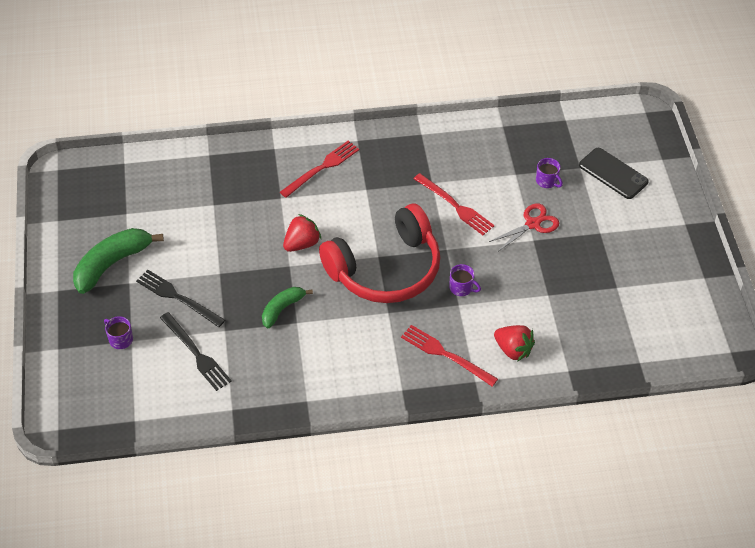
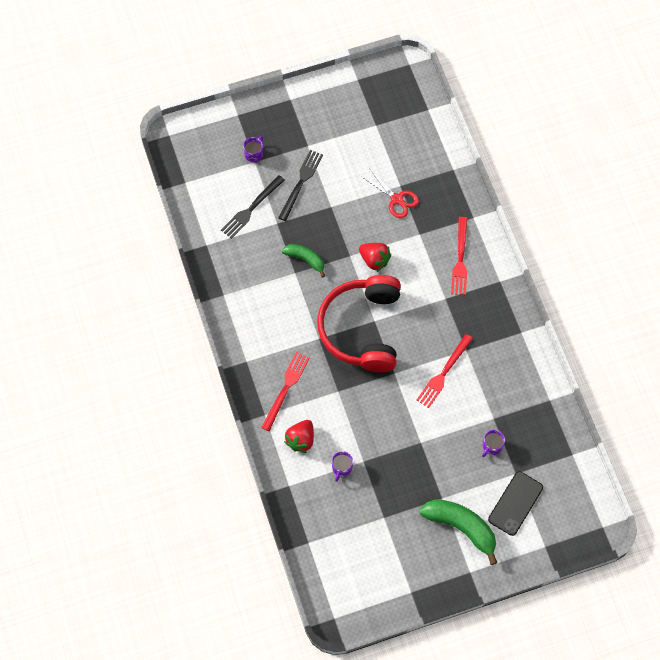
camera: 80 degrees right, 15 degrees up
(112, 264) = (323, 129): green banana -> green banana (461, 527)
(322, 168) = (460, 259): red fork -> red fork turned 60 degrees clockwise
(385, 269) = (362, 329): red headphones -> red headphones turned 45 degrees clockwise
(461, 288) = (355, 391): purple mug -> purple mug (341, 468)
(532, 224) = (438, 439): red scissors -> red scissors (397, 199)

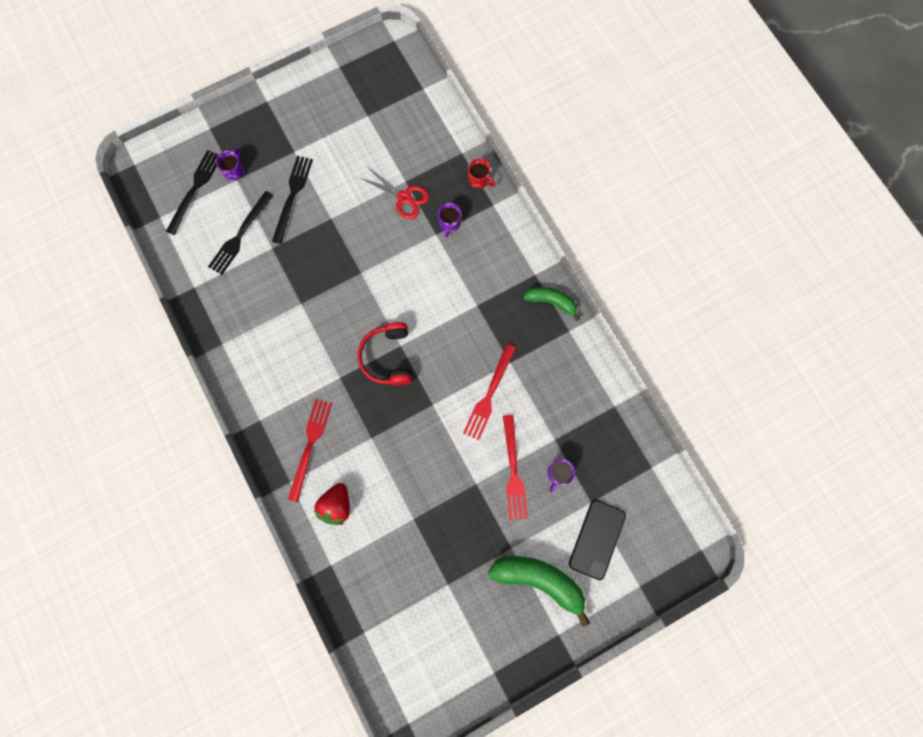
camera: 10 degrees left, 10 degrees up
(218, 164) = (195, 189): none -> black fork
(305, 259) = (311, 286): green banana -> green banana (551, 302)
(341, 468) = (389, 531): purple mug -> purple mug (449, 223)
(362, 329) = (388, 357): red headphones -> red headphones, size x0.56
(374, 260) = (389, 273): red strawberry -> none
(460, 259) = (486, 256): red fork -> red fork (513, 471)
(465, 194) = (479, 179): none -> red mug

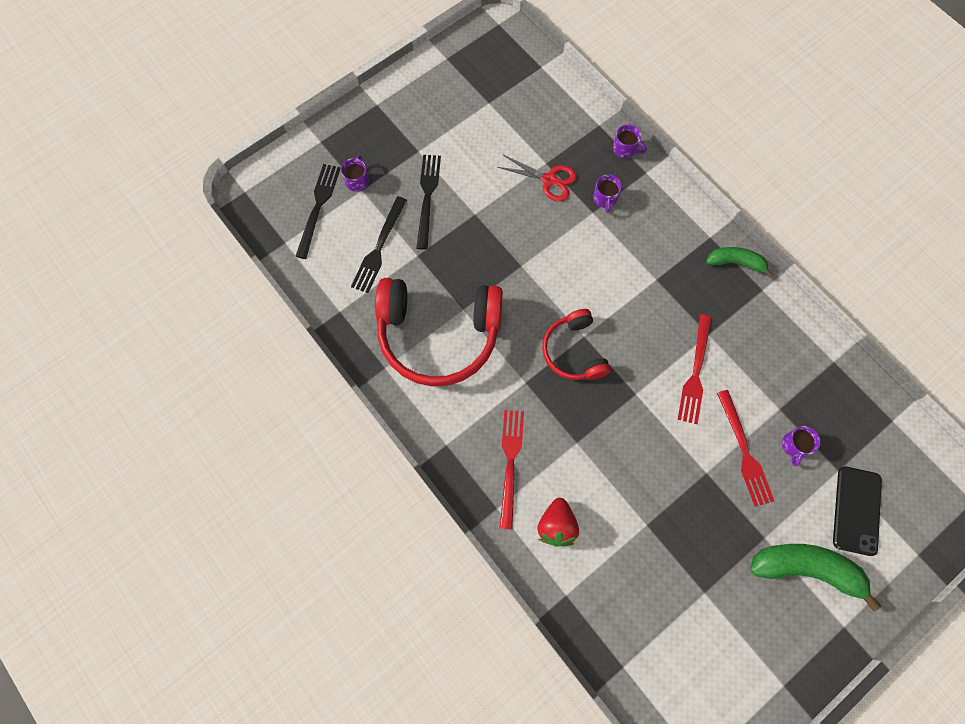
camera: 10 degrees left, 5 degrees down
(274, 322) = (439, 334): none -> red headphones
(479, 179) = (625, 149): red mug -> purple mug

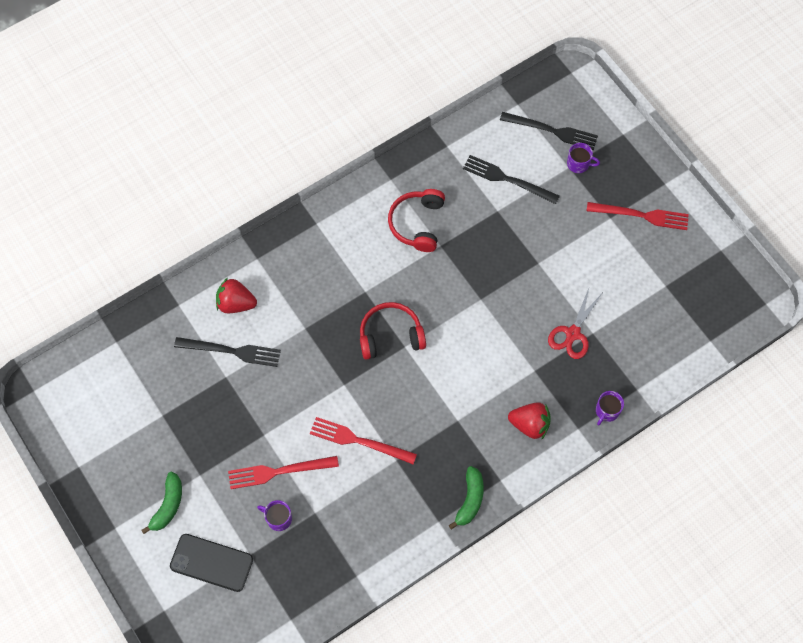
camera: 95 degrees right, 5 degrees down
(427, 197) = (558, 223): black fork -> black fork (231, 351)
(439, 334) = (417, 224): red headphones -> red headphones, size x0.56
(510, 463) = (293, 272): red fork -> red fork (641, 215)
(605, 199) = (549, 383): purple mug -> none
(649, 214) = (529, 424): none -> red strawberry
(806, 569) = (168, 505): green banana -> green banana, size x0.60

